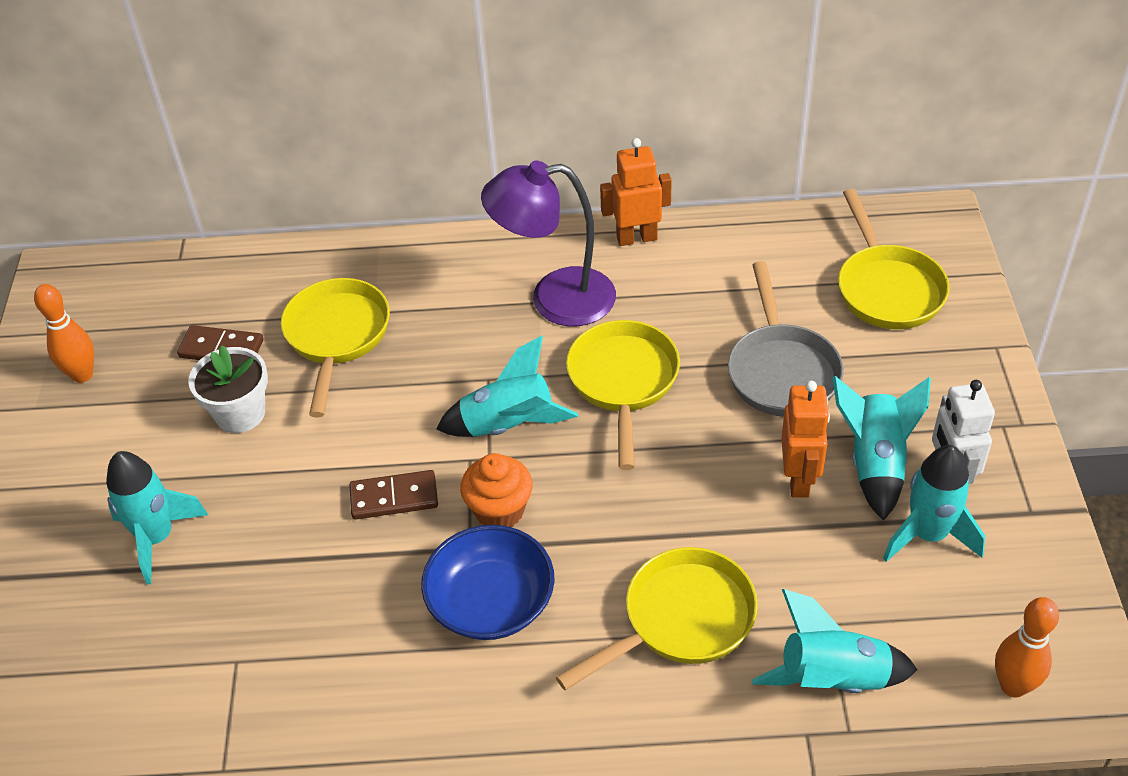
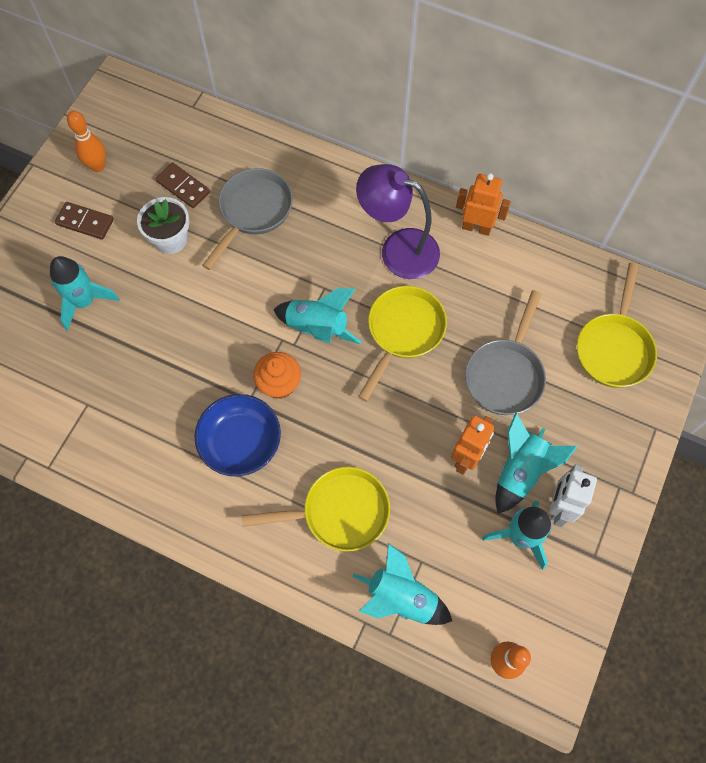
camera: 25 degrees right, 20 degrees up
(337, 337) = (253, 212): yellow pan -> grey pan
(394, 498) = (225, 343): brown domino -> brown domino (85, 222)

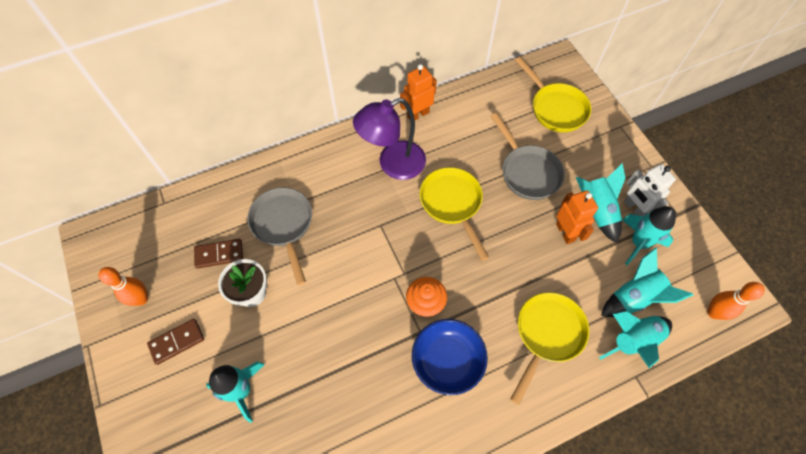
camera: 50 degrees left, 5 degrees down
(317, 328) = (405, 250): turquoise rocket -> turquoise rocket (634, 297)

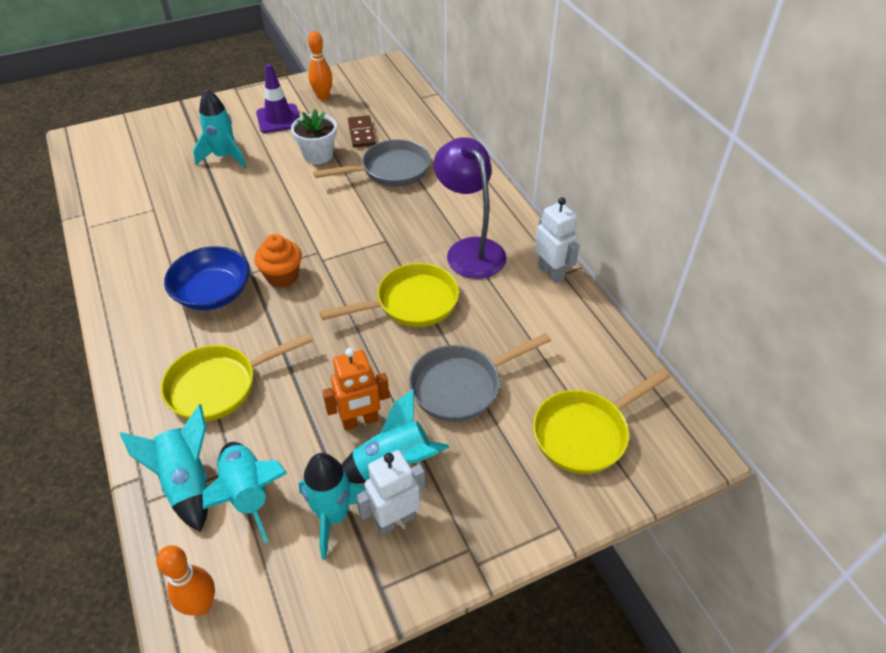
camera: 90 degrees right, 15 degrees down
(177, 342) = (279, 119): brown domino -> purple traffic cone
(418, 114) = (551, 273): orange robot -> white robot
(547, 335) = (219, 385): yellow pan -> yellow pan turned 120 degrees clockwise

